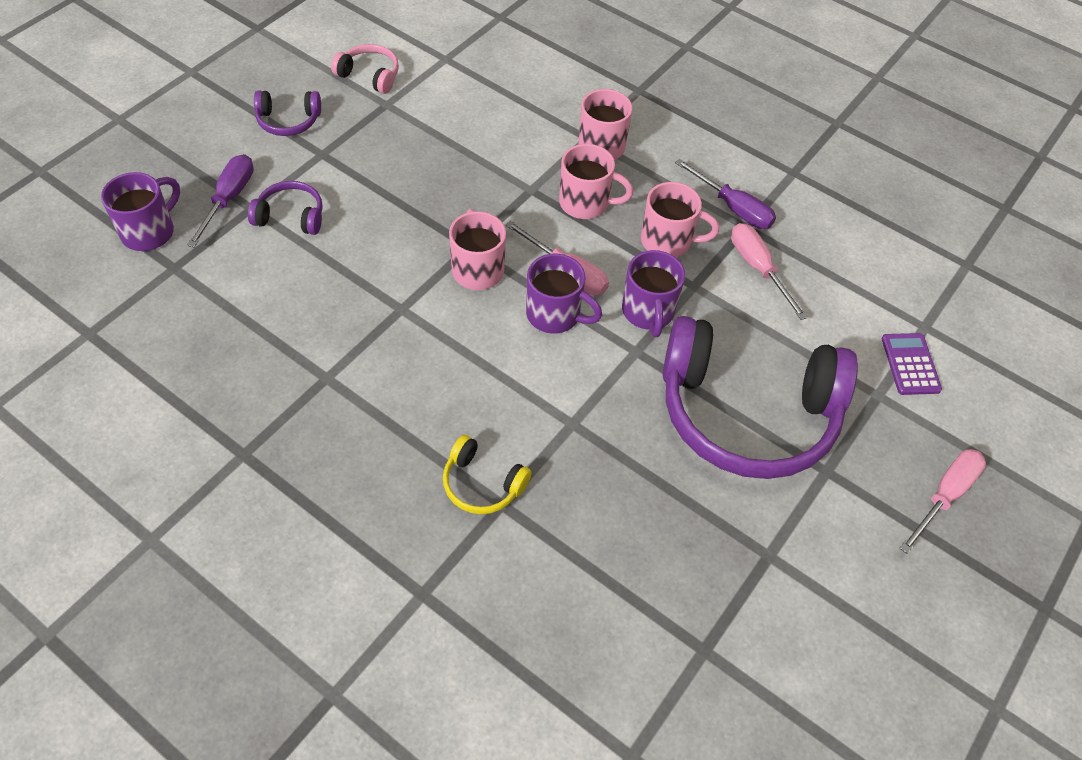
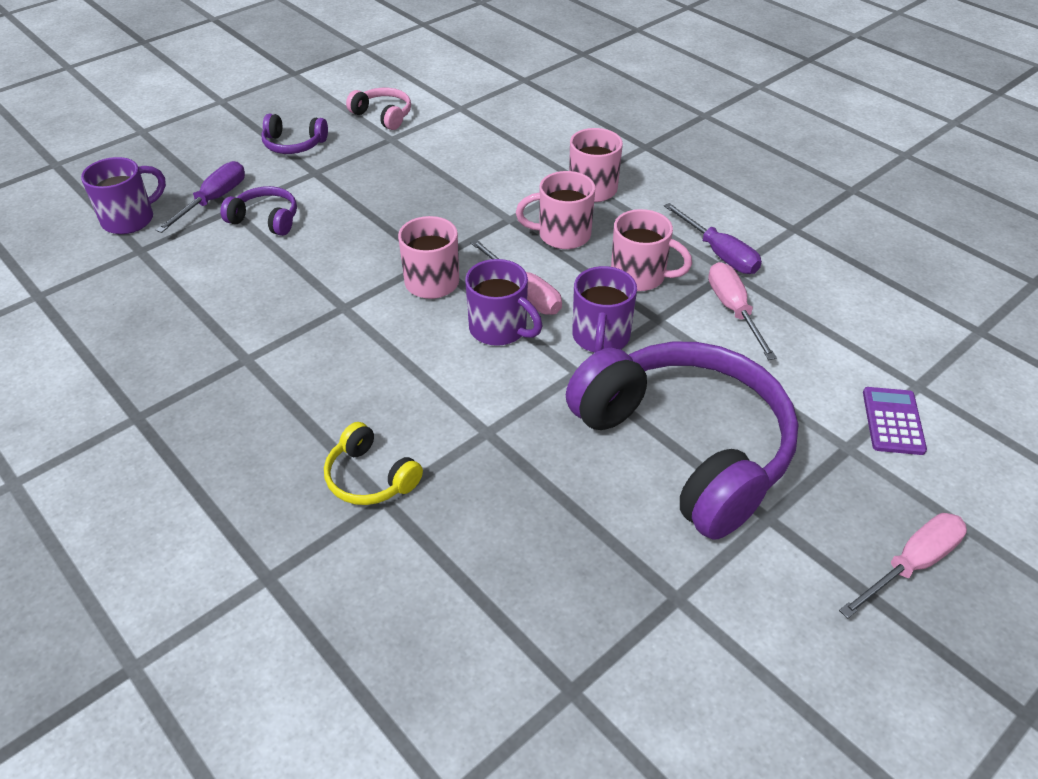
camera: 15 degrees right, 10 degrees down
(586, 203) = (562, 235): pink mug -> pink mug turned 150 degrees clockwise
(746, 413) = (686, 447): purple headphones -> purple headphones turned 150 degrees counterclockwise

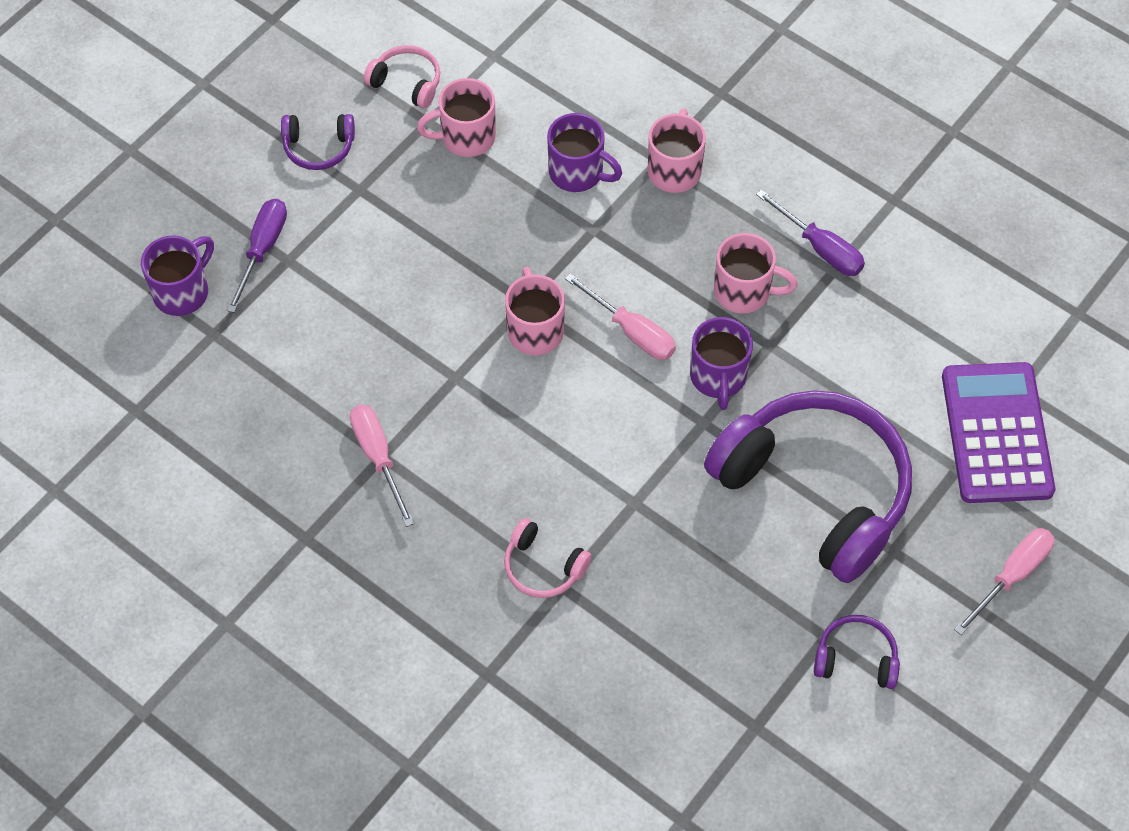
camera: 10 degrees left, 15 degrees up
(266, 219) = (331, 269): purple headphones -> purple headphones (856, 658)
(370, 478) = (543, 567): yellow headphones -> pink headphones
(499, 329) = (618, 382): purple mug -> purple mug (578, 173)
(562, 235) = (654, 246): pink mug -> pink mug (466, 137)
(733, 310) = (842, 323): pink screwdriver -> pink screwdriver (378, 457)
(893, 421) = (996, 433): purple calculator -> purple calculator, size x2.01

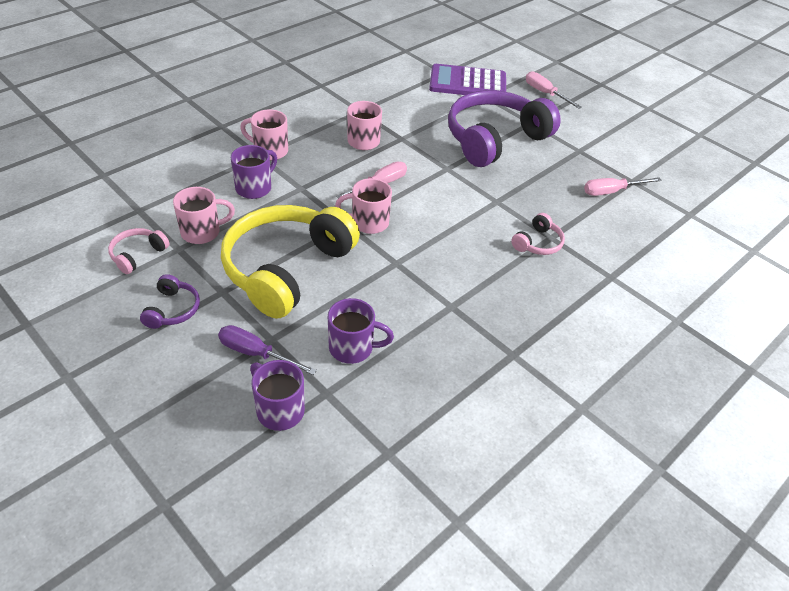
camera: 85 degrees left, 15 degrees down
(378, 457) = (452, 308): pink screwdriver -> pink screwdriver (611, 191)
(416, 248) = (286, 268): none -> yellow headphones
(466, 137) = (202, 232): pink mug -> pink mug turned 105 degrees counterclockwise
(718, 377) = (418, 158): purple mug -> purple mug (352, 348)
(820, 248) = (343, 112): purple screwdriver -> none
(856, 658) = (591, 144): purple headphones -> none

